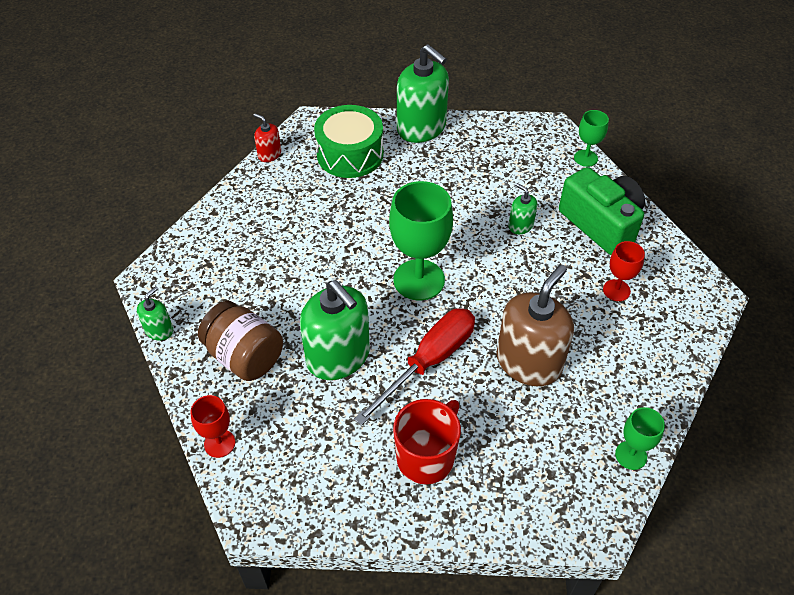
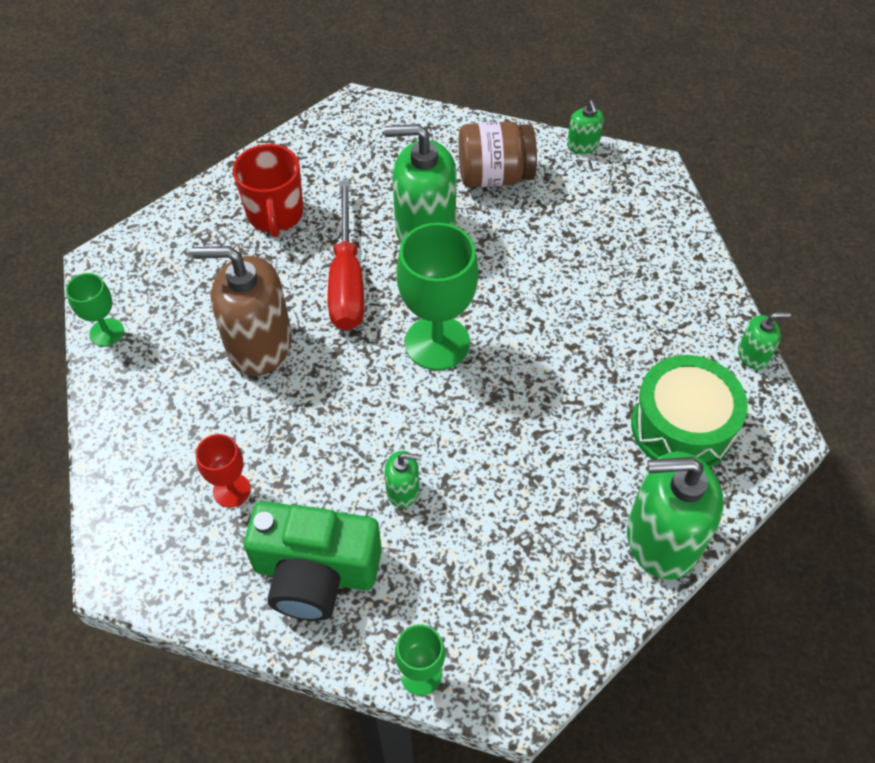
camera: 135 degrees right, 5 degrees up
(219, 443) = (432, 120): red goblet -> none
(269, 154) = (753, 355): red soap dispenser -> green soap dispenser
(528, 362) = (259, 344): brown soap dispenser -> brown soap dispenser turned 105 degrees clockwise

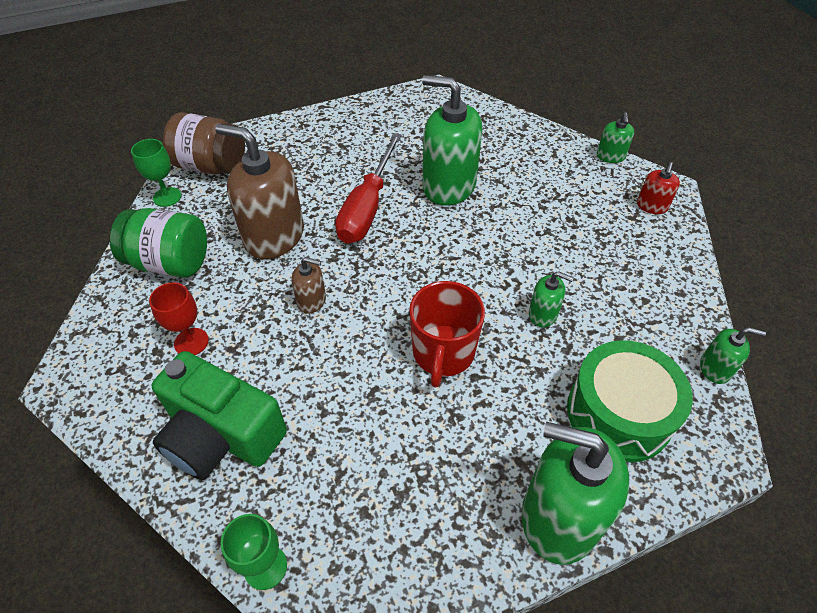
camera: 20 degrees right, 5 degrees down
(157, 410) = (170, 263): none -> green jar
(275, 214) = (336, 147): red mug -> red mug (443, 353)
(337, 405) = (311, 300): none -> brown soap dispenser
(403, 490) = (332, 388): green soap dispenser -> green soap dispenser (543, 314)
(437, 343) = (419, 275): green goblet -> none
(494, 176) = (524, 162): brown jar -> brown jar (211, 166)
(643, 195) = (652, 206): none -> red soap dispenser

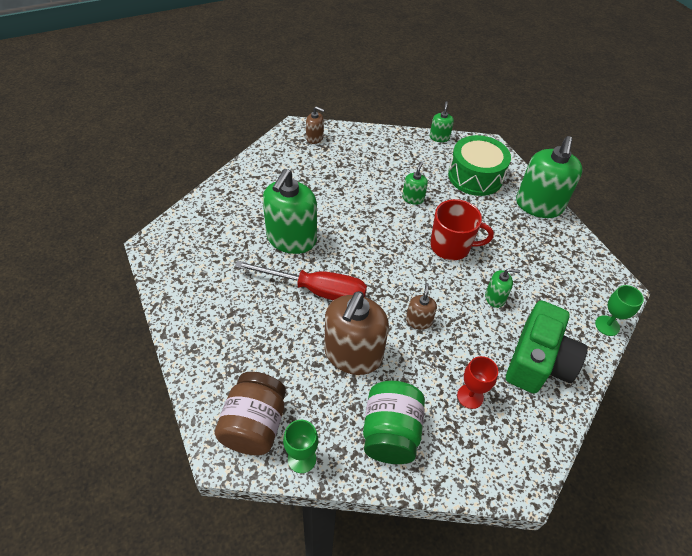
camera: 95 degrees left, 0 degrees up
(610, 156) = (262, 148): green soap dispenser -> green soap dispenser (495, 298)
(652, 206) = (315, 138): red soap dispenser -> brown soap dispenser

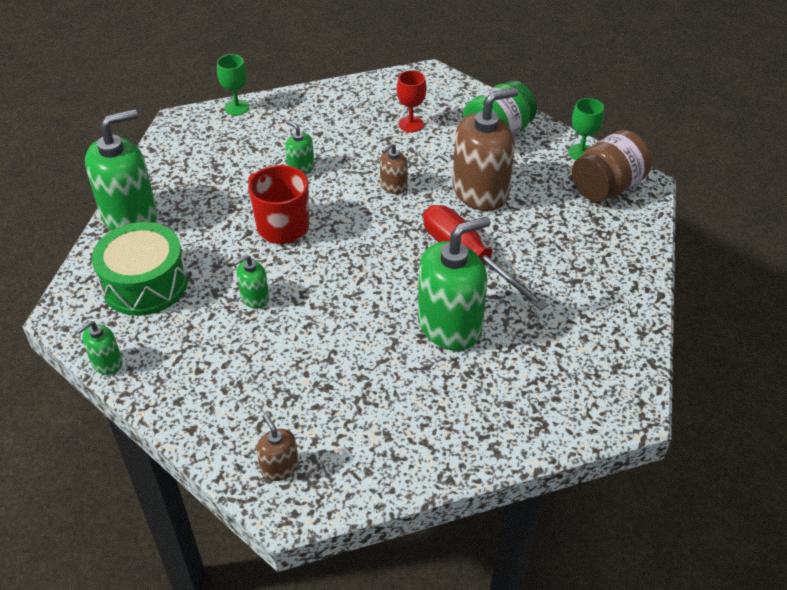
camera: 140 degrees left, 5 degrees down
(538, 361) = (328, 116): green camera -> none

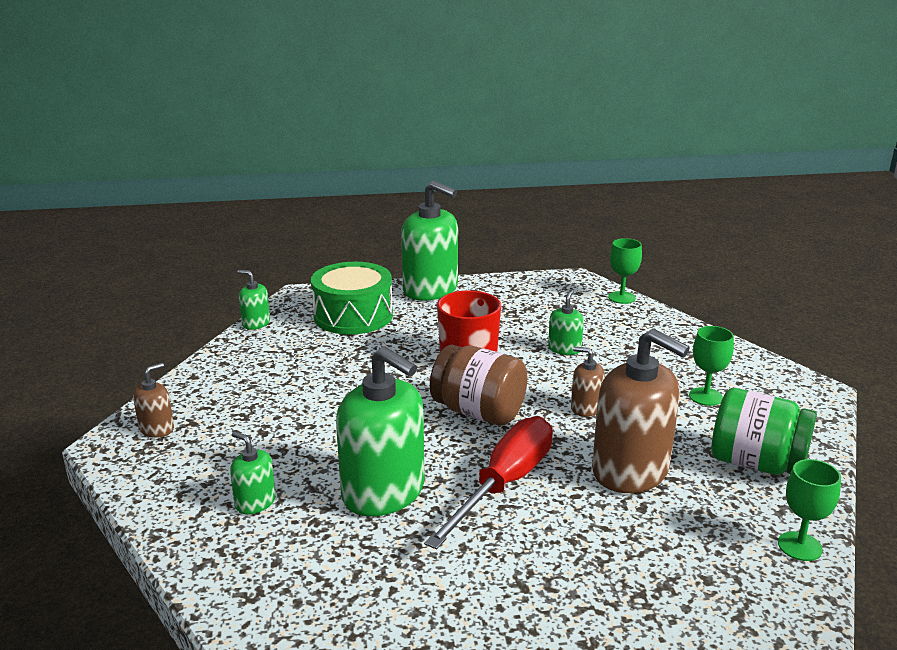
camera: 70 degrees right, 20 degrees down
(254, 297) = (363, 368): green soap dispenser -> green soap dispenser (255, 502)
(410, 124) = (705, 397): red goblet -> green goblet
(607, 187) = (746, 586): brown jar -> brown jar (478, 412)

